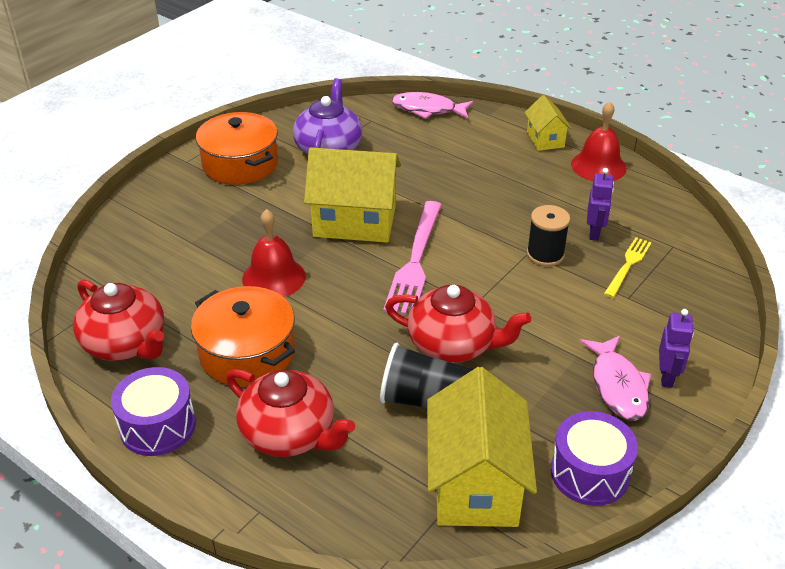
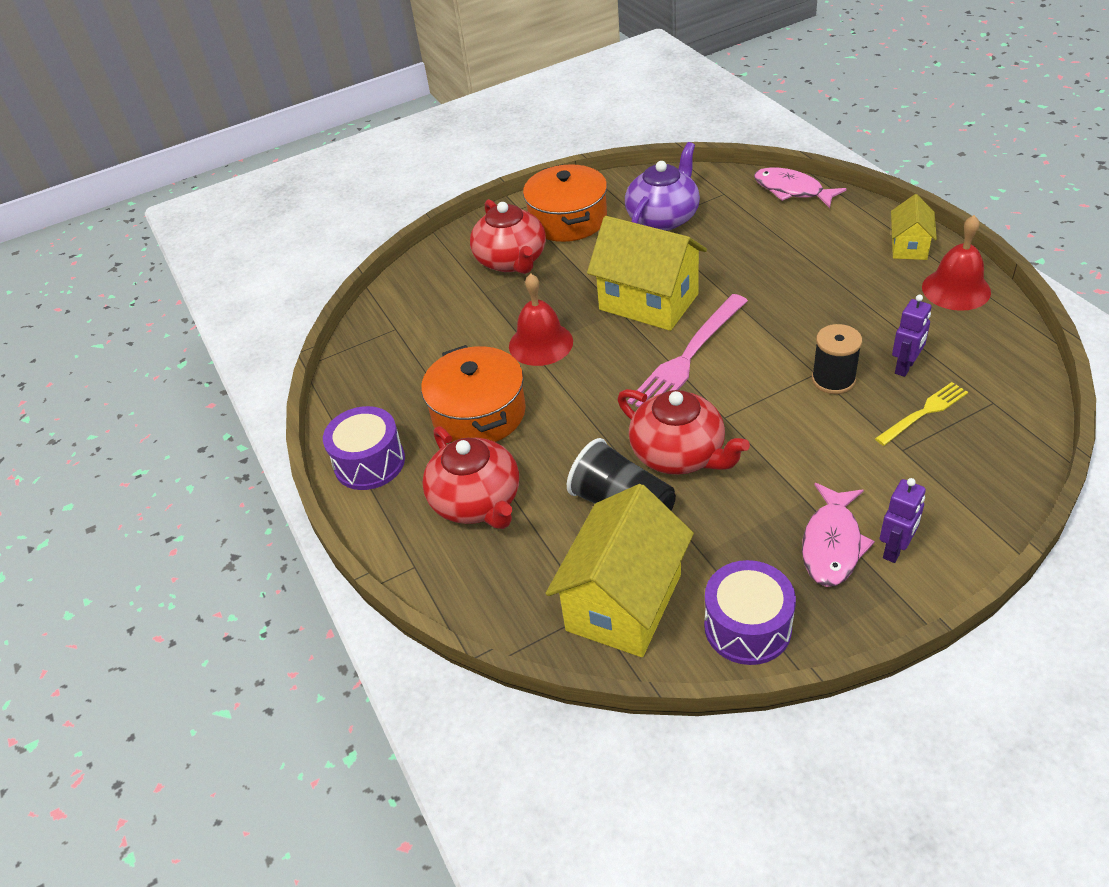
camera: 30 degrees right, 5 degrees up
(126, 343) = (380, 378): red teapot -> red teapot (511, 261)

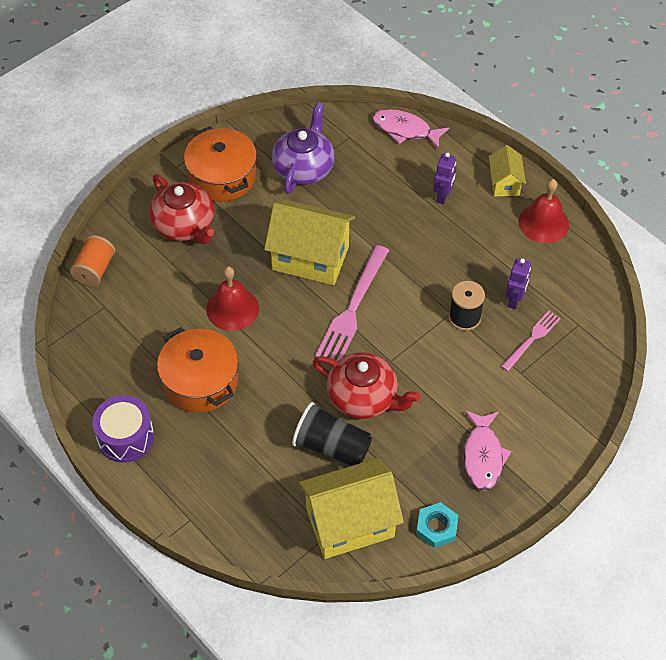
camera: 20 degrees left, 10 degrees up
(398, 293) = (95, 270): none -> orange spool
(477, 502) = (222, 459): red teapot -> none
(624, 602) = (350, 523): yellow house -> yellow house turned 60 degrees clockwise
(747, 627) = (437, 527): purple drum -> turquoise nut
(895, 549) = (525, 454): purple robot -> purple robot (443, 196)
(924, 412) = (532, 339): yellow fork -> pink fork

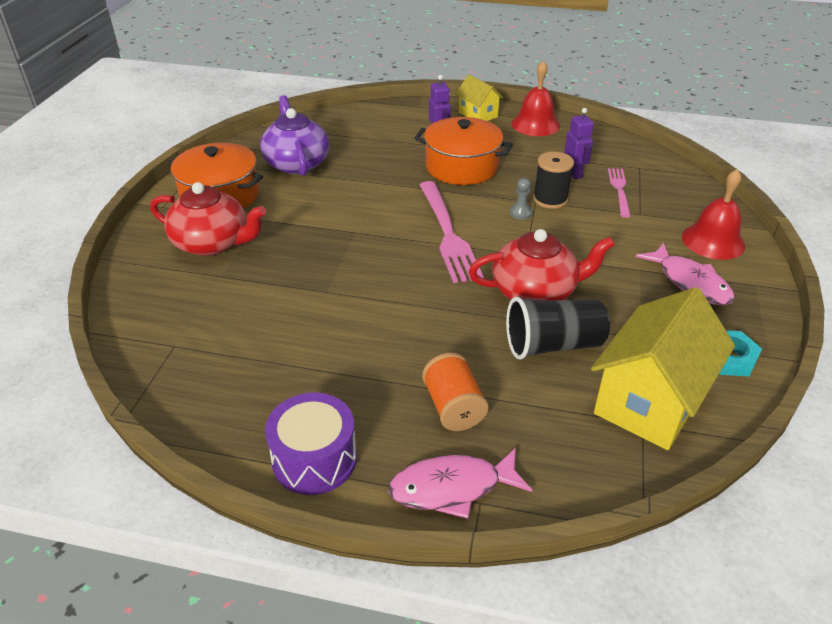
camera: 35 degrees left, 15 degrees down
(95, 270) = (134, 318): orange spool -> orange spool (453, 407)
(200, 381) = (354, 358): orange pot -> orange pot (462, 167)
(232, 308) = (328, 283): red bell -> red bell (713, 241)
(310, 258) = (368, 216): yellow house -> none
(405, 130) = (362, 113): pink fish -> pink fish (452, 488)
(426, 318) = (520, 213): none -> grey pawn

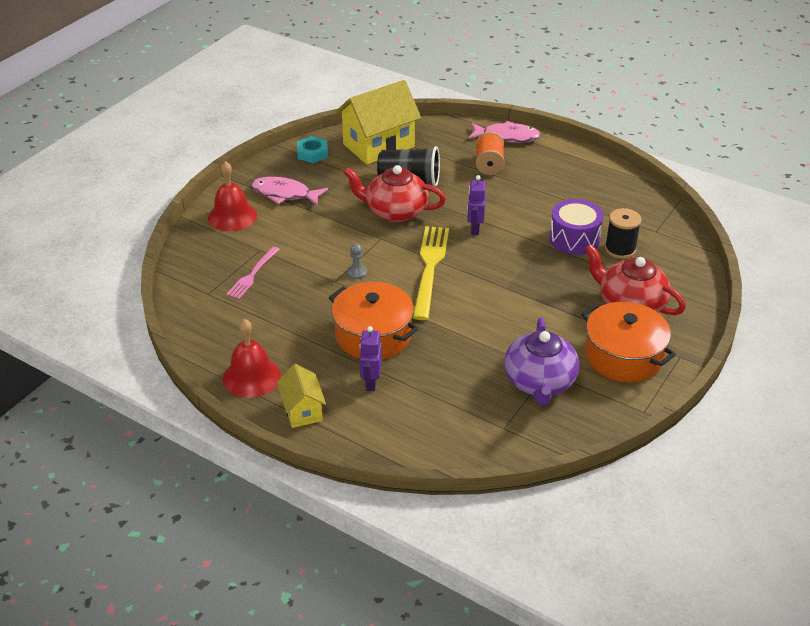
camera: 160 degrees left, 0 degrees up
(314, 459) = (573, 160): purple drum -> purple drum (574, 239)
(448, 234) = (430, 268): pink fork -> yellow fork
(550, 199) = (320, 279): black spool -> black spool (620, 249)
(574, 173) = (274, 301): purple robot -> purple robot (475, 229)
(690, 282) = (284, 194): pink fish -> pink fish turned 60 degrees counterclockwise

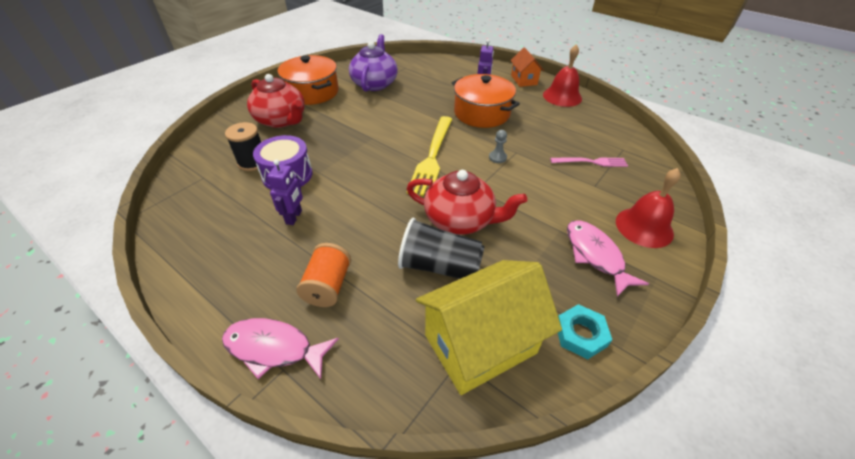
camera: 175 degrees left, 5 degrees up
(252, 274) = (591, 162): pink fork -> pink fork turned 60 degrees clockwise
(284, 194) = (595, 255): pink fish -> pink fish turned 135 degrees counterclockwise
(302, 410) = (524, 80): yellow house -> orange house
(475, 229) = (379, 192): purple robot -> purple robot (294, 217)

